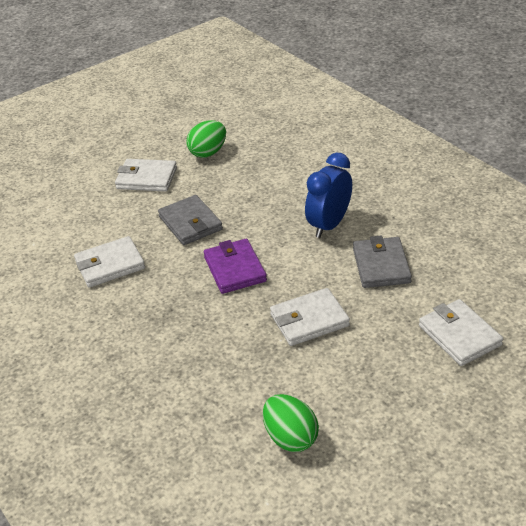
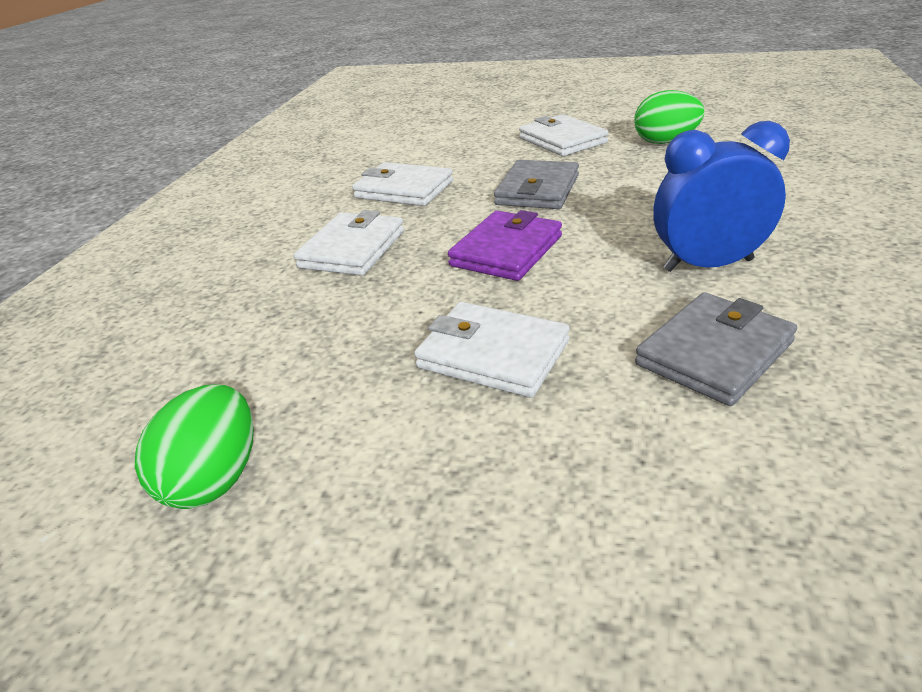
camera: 50 degrees right, 5 degrees down
(459, 335) = (705, 561): white wallet -> white wallet (353, 249)

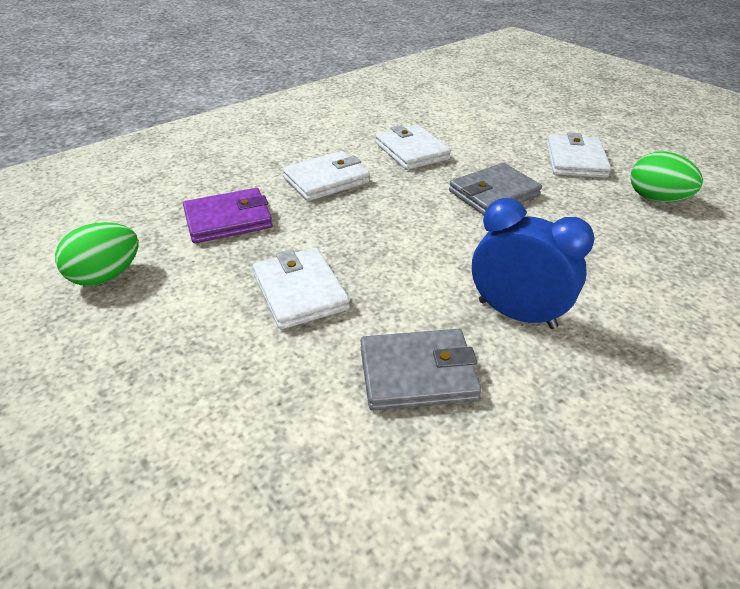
camera: 35 degrees right, 5 degrees up
(507, 251) = (406, 229): purple wallet -> purple wallet (228, 220)

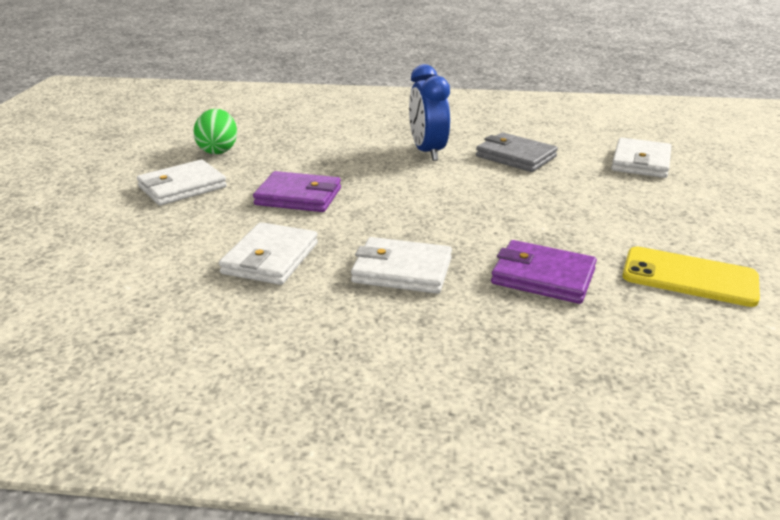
camera: 135 degrees left, 10 degrees down
(107, 276) = (689, 277): green egg -> yellow phone
(300, 291) = (537, 206): white wallet -> white wallet (640, 162)
(493, 193) = (298, 196): grey wallet -> purple wallet

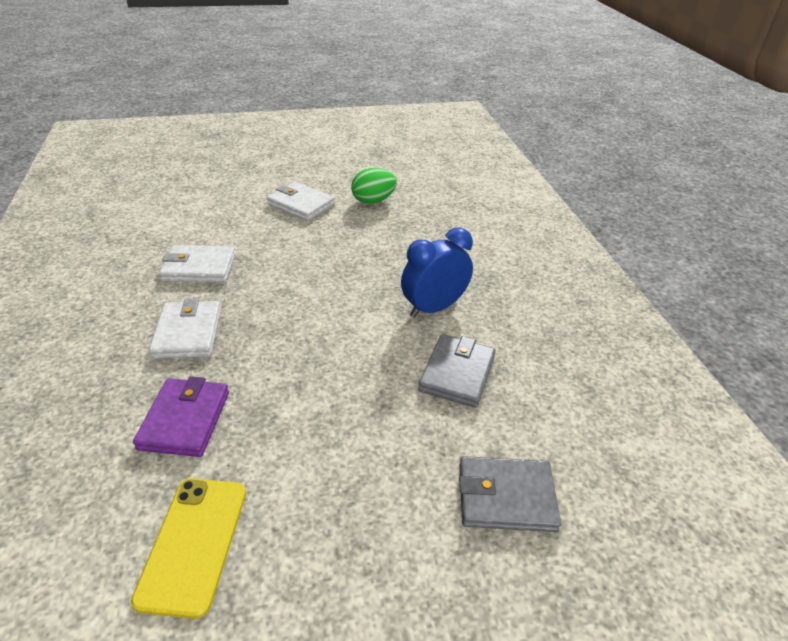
camera: 70 degrees right, 10 degrees up
(298, 196) = (303, 256): purple wallet -> none
(640, 162) = (506, 497): white wallet -> grey wallet

